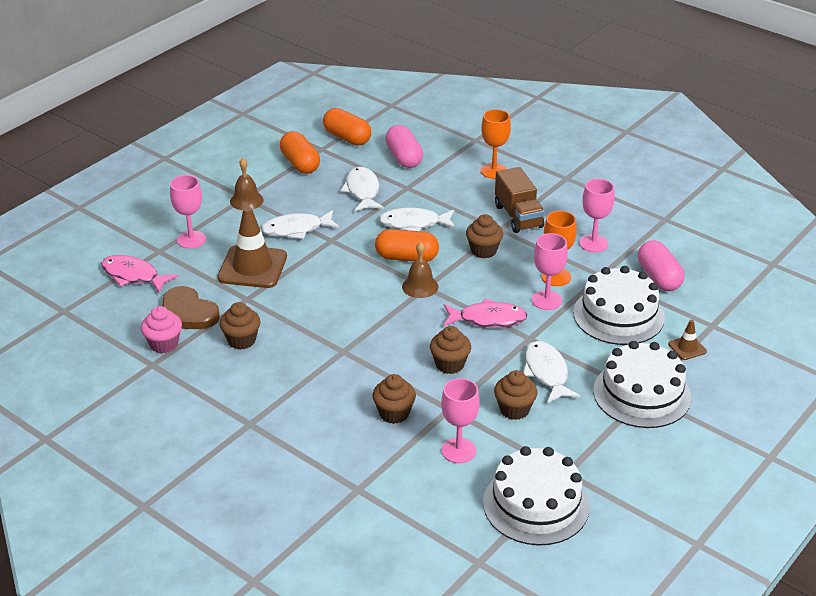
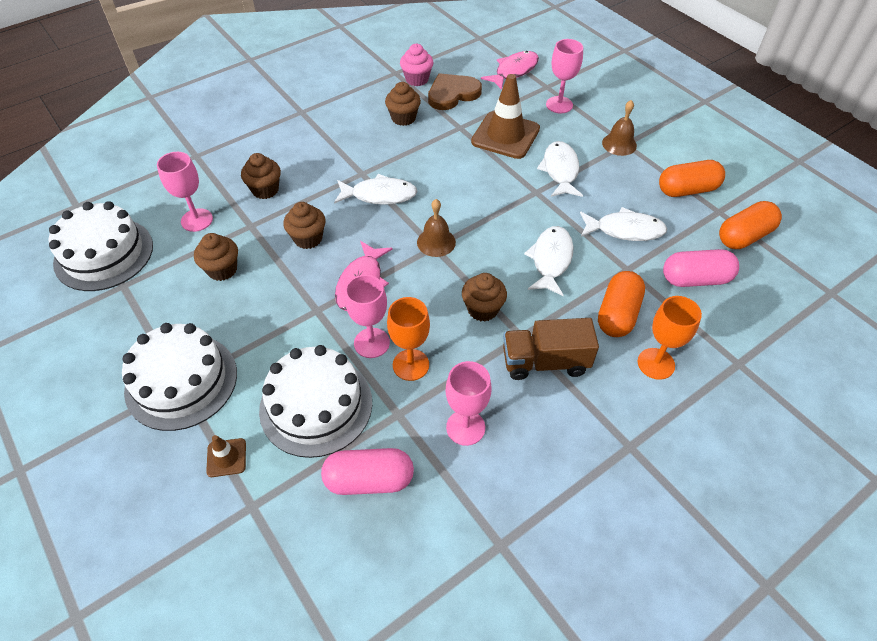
camera: 105 degrees right, 15 degrees up
(406, 257) = (489, 242): orange capsule -> orange capsule (617, 314)
(547, 372) = (258, 309): white fish -> white fish (379, 195)

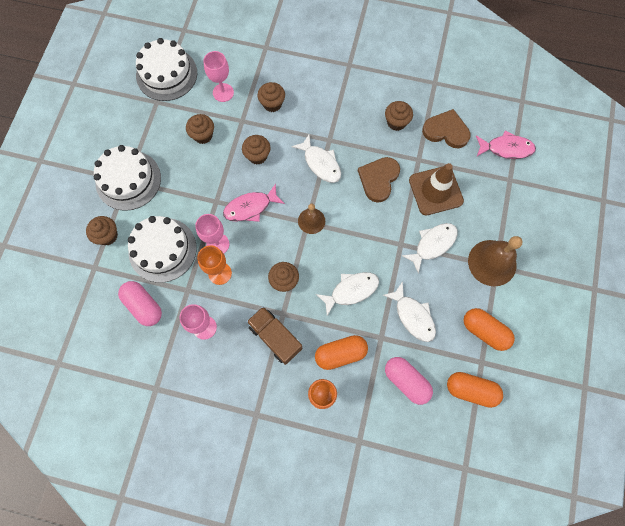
camera: 50 degrees right, 20 degrees up
(226, 457) = (107, 236): brown traffic cone -> brown cupcake
(417, 79) = (440, 100): pink cupcake -> none
(448, 165) = (378, 179): none -> brown heart
(559, 105) = (497, 200): pink goblet -> none
(619, 144) = (492, 262): brown bell -> brown bell, size x1.71

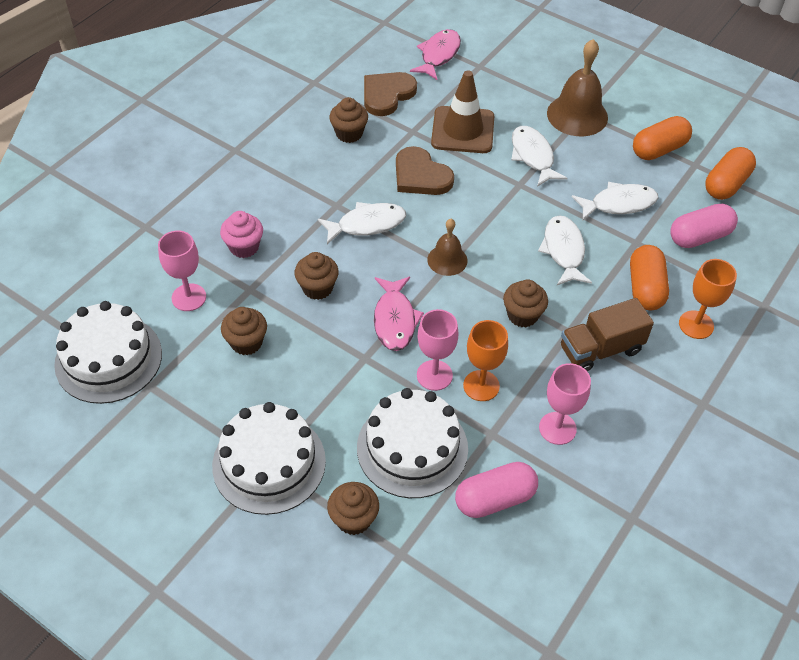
camera: 70 degrees left, 20 degrees down
(272, 104) = (244, 247): brown cupcake -> pink cupcake

